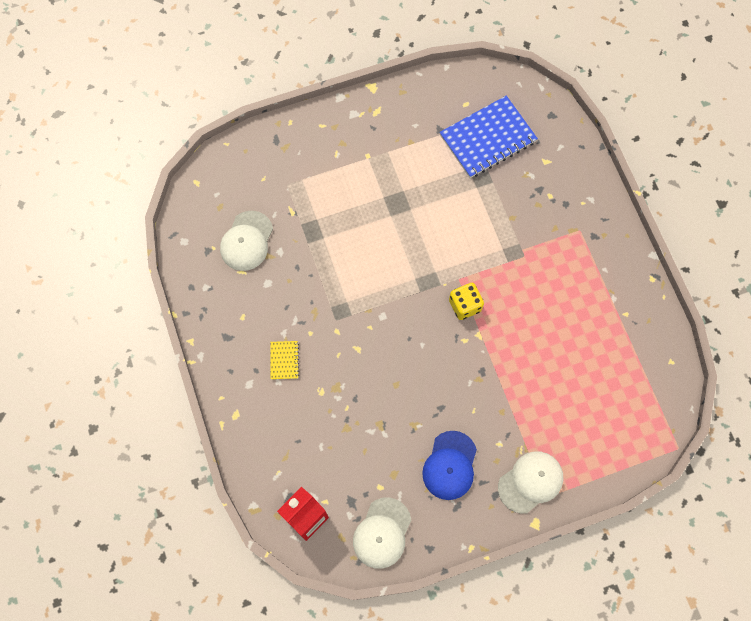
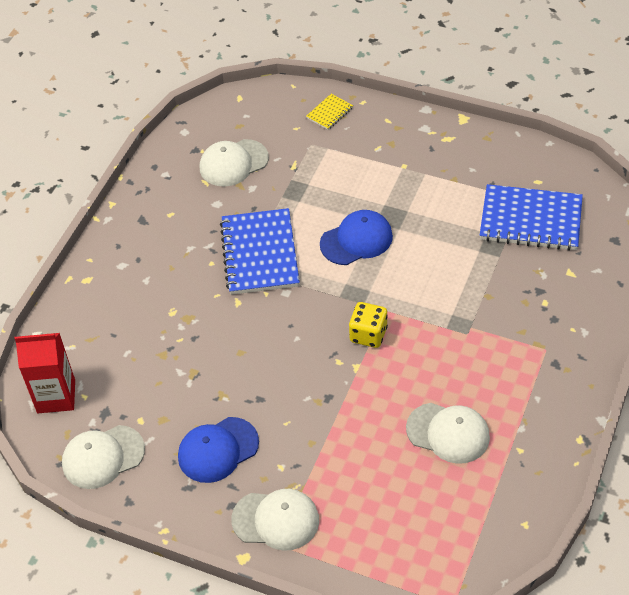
camera: 45 degrees right, 20 degrees down
(284, 360) = (168, 268): yellow notebook -> yellow notebook (329, 113)
(336, 300) = (259, 254): none -> blue notebook
(391, 239) = (356, 240): none -> blue cap
(575, 336) = (448, 433): none -> white cap

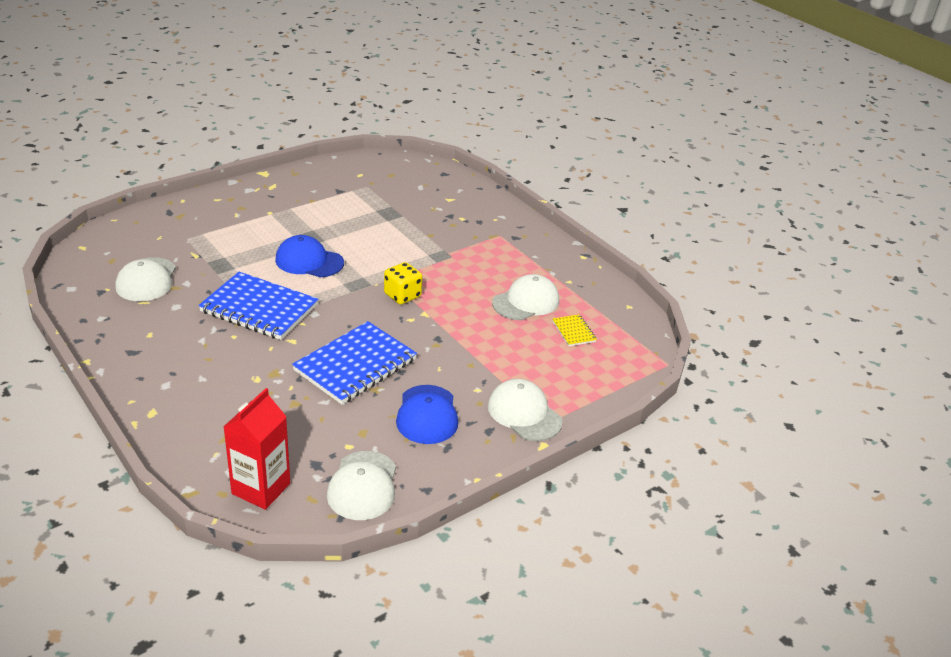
camera: 65 degrees left, 15 degrees down
(276, 520) = (524, 413): white cap -> white cap turned 75 degrees counterclockwise
(329, 113) = (169, 217): yellow notebook -> yellow notebook (574, 331)
(356, 240) = (309, 261): blue cap -> blue cap turned 75 degrees counterclockwise
(530, 220) = (388, 192): blue notebook -> blue notebook (355, 365)

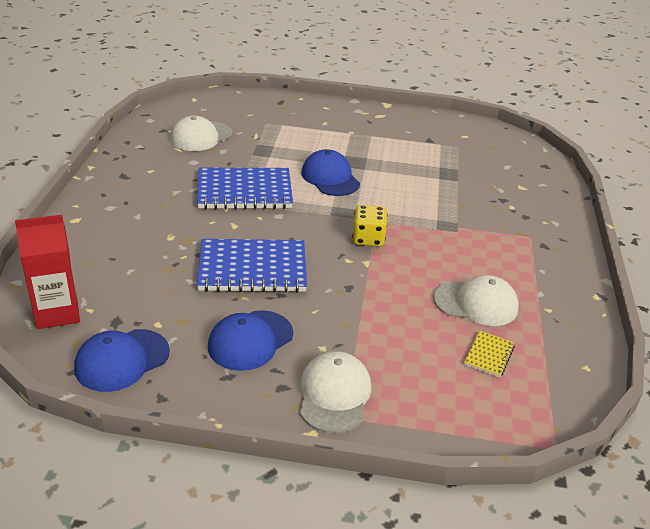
camera: 45 degrees right, 0 degrees up
(259, 309) = (244, 191): blue notebook -> blue notebook turned 75 degrees counterclockwise
(363, 486) = (122, 360): white cap -> blue cap

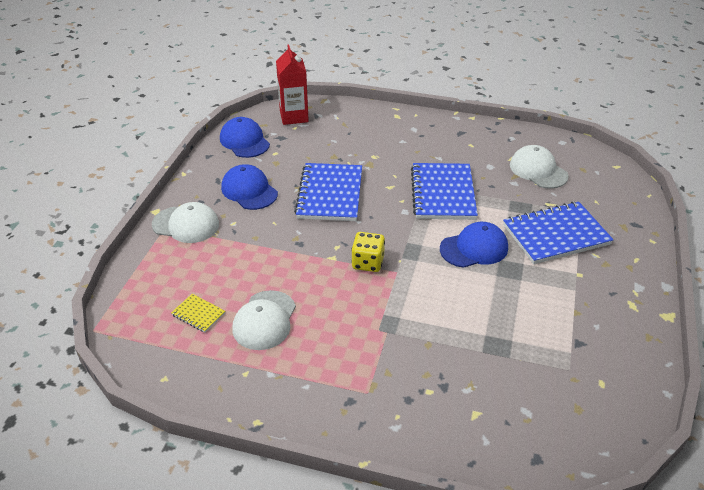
camera: 100 degrees right, 5 degrees up
(301, 137) = (555, 235): none -> blue notebook

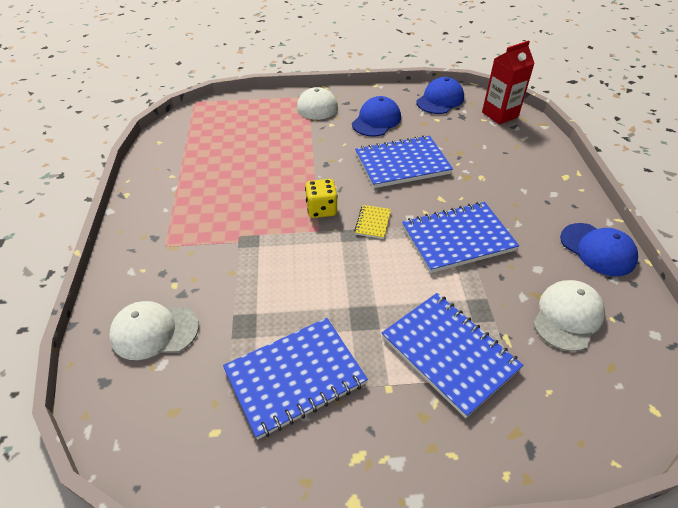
camera: 70 degrees right, 5 degrees up
(198, 314) = (224, 138): yellow notebook -> yellow notebook (372, 223)
(264, 320) = (228, 170): white cap -> white cap (154, 331)
(474, 248) = (382, 281): blue cap -> blue cap (597, 249)
(559, 324) = (295, 377): none -> blue notebook

